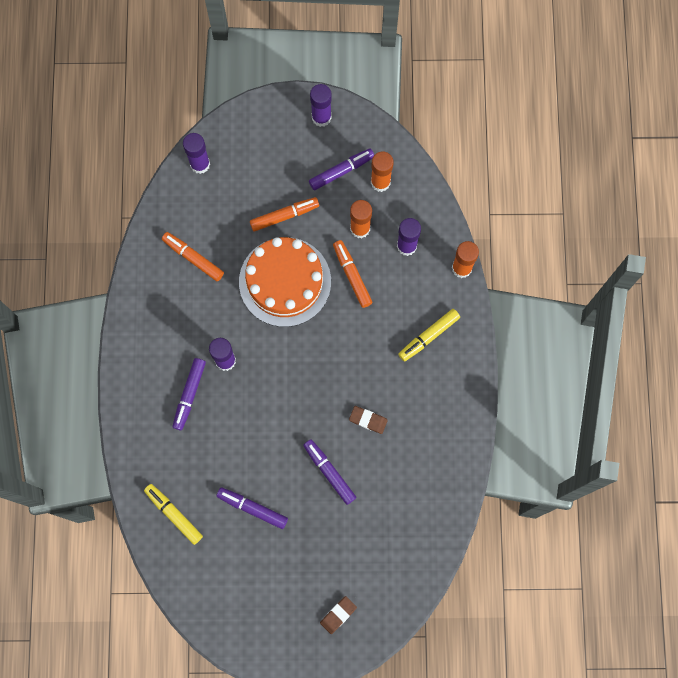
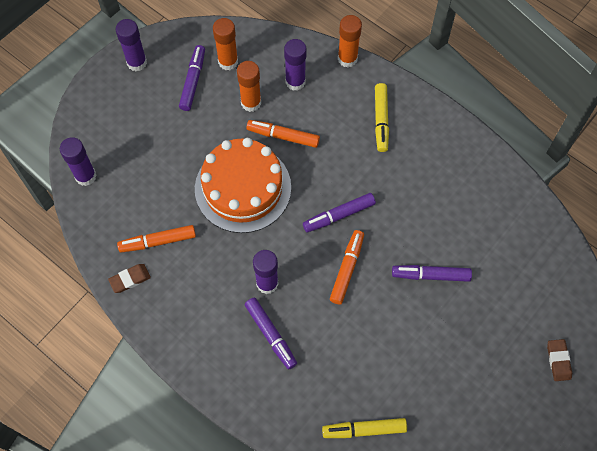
camera: 50 degrees left, 10 degrees down
(252, 508) = (412, 359): purple marker -> purple marker (339, 215)
(284, 216) = (189, 147): orange marker -> orange marker (347, 269)
(368, 420) = (411, 213): brown eraser -> brown eraser (130, 279)

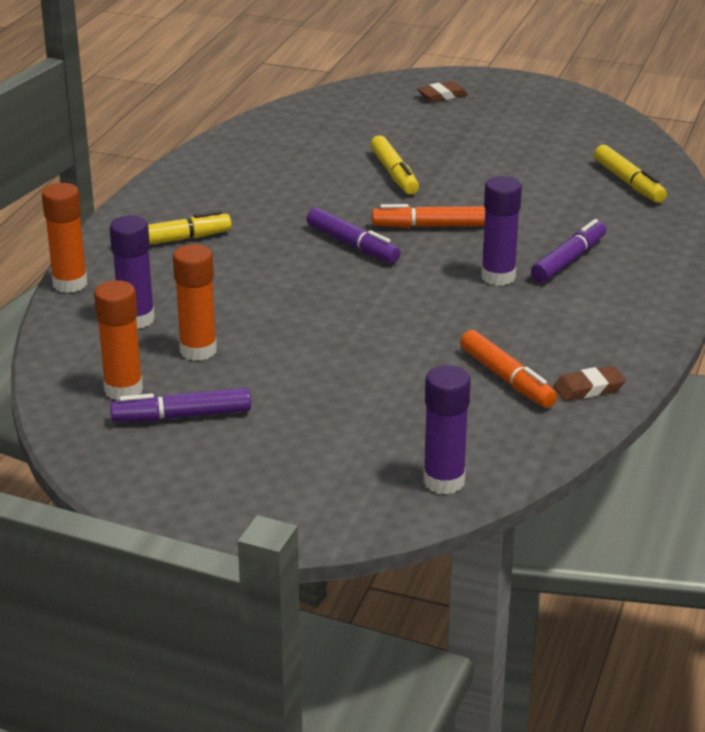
camera: 110 degrees left, 35 degrees down
(130, 279) = (589, 388): brown eraser -> brown eraser turned 60 degrees counterclockwise
(137, 62) = (169, 488): purple glue stick -> none
(243, 188) = (360, 326): orange cake -> none
(283, 136) = (246, 310): orange marker -> none
(431, 275) = (394, 174): purple marker -> yellow marker

